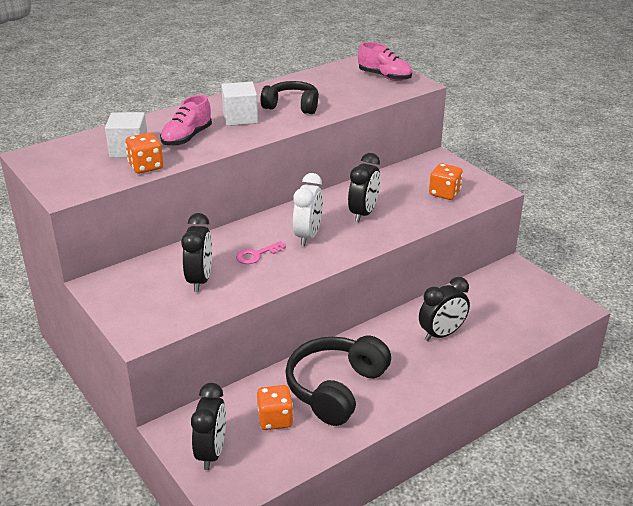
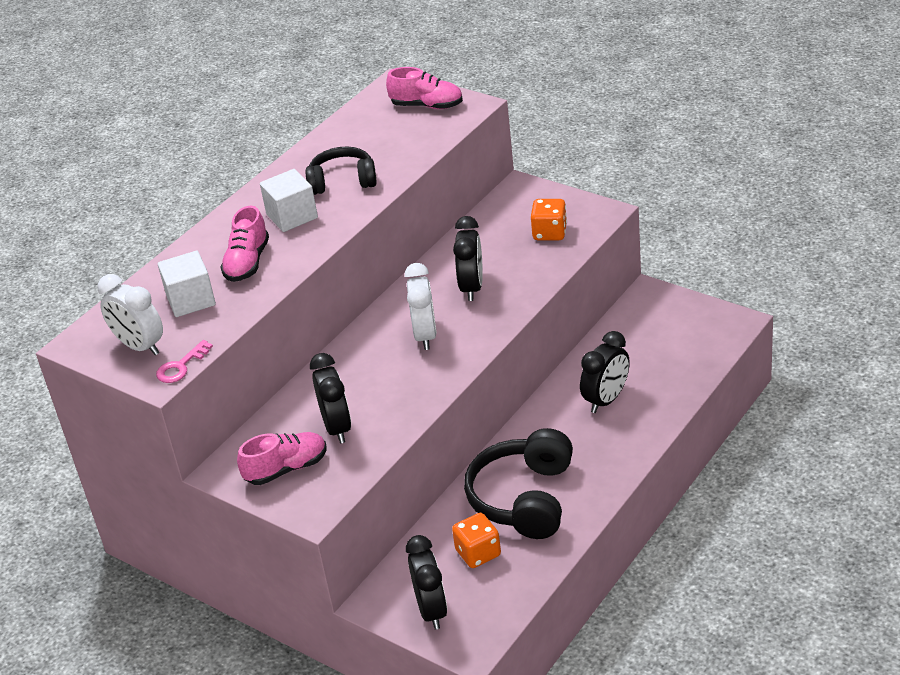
camera: 15 degrees left, 5 degrees up
(69, 169) = (140, 346): none -> white clock
(142, 298) = (286, 469): none -> pink shoe
(146, 166) = (227, 316): orange dice -> none
(257, 255) = (382, 377): pink key -> pink key (181, 366)

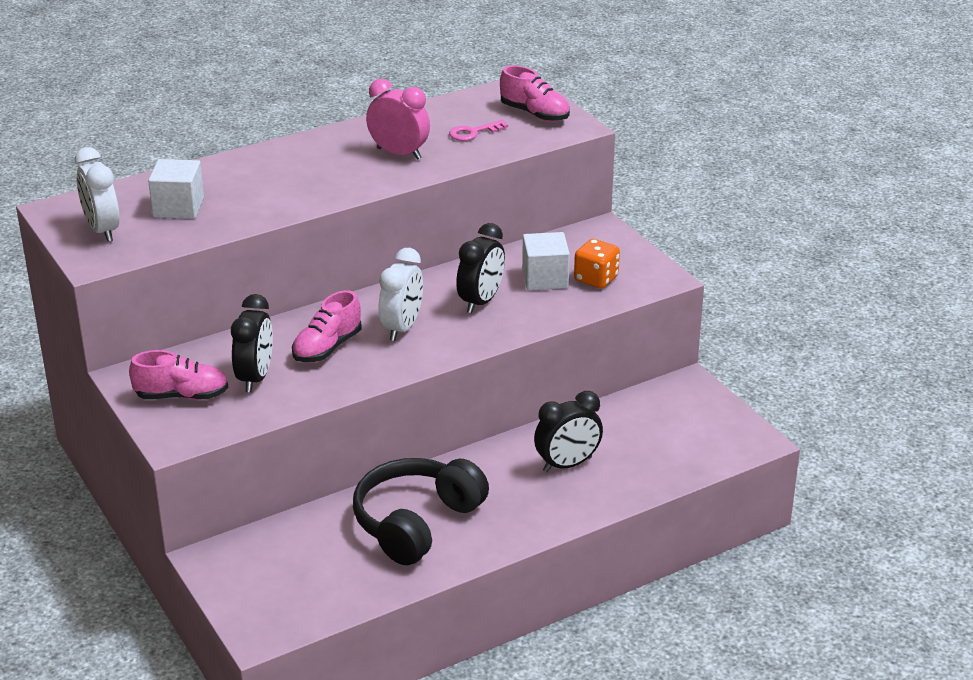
camera: 20 degrees right, 5 degrees down
(181, 366) = (120, 258): pink key -> pink key (473, 132)
(247, 263) = (254, 193): pink shoe -> pink shoe (327, 348)
(292, 216) = (327, 168): white cube -> white cube (545, 278)
(342, 181) = (399, 153): black headphones -> pink clock
(431, 610) = (251, 586): black clock -> none
(478, 553) = (334, 554): orange dice -> none

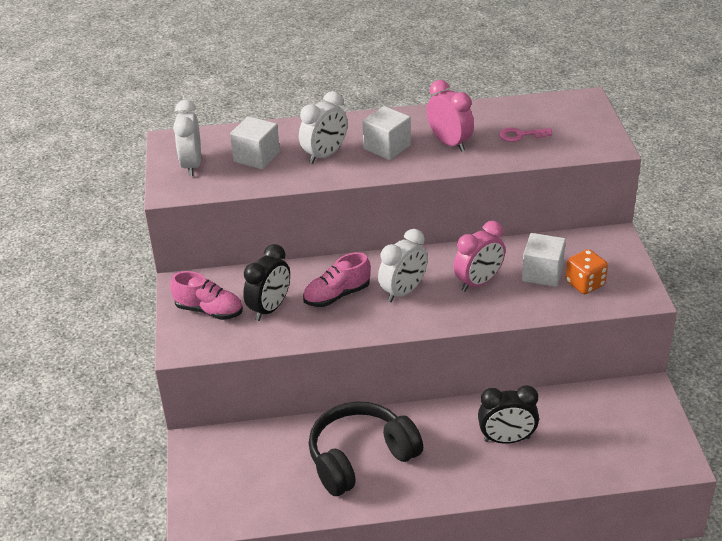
camera: 25 degrees right, 5 degrees up
(261, 191) = (325, 155): none -> white clock
(329, 170) = (387, 147): none -> white cube
(481, 301) = (478, 282): black clock -> pink clock
(535, 114) = (581, 127): pink shoe -> none

